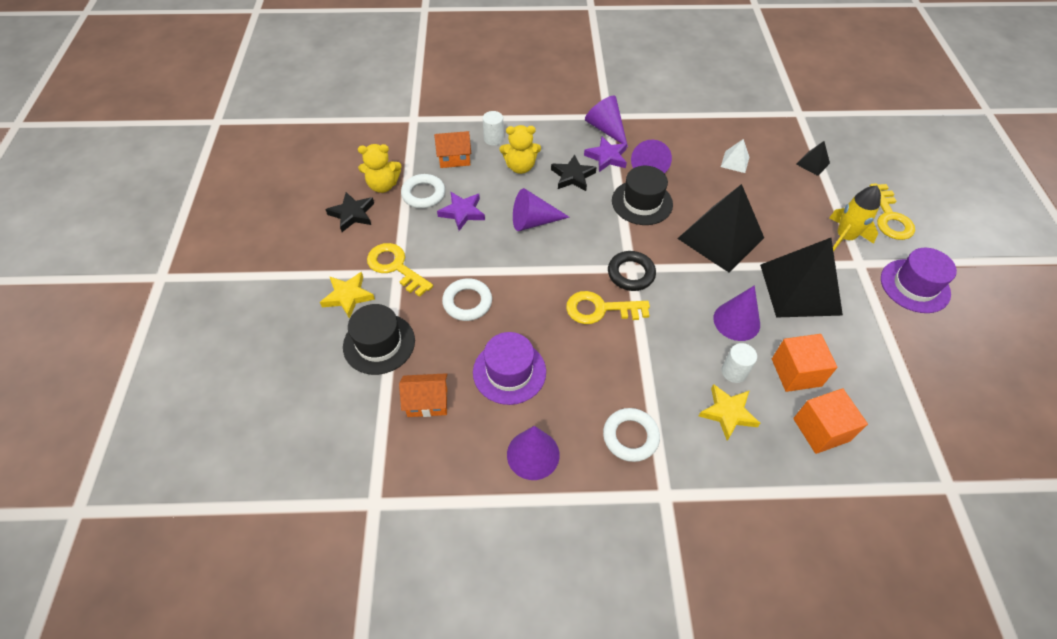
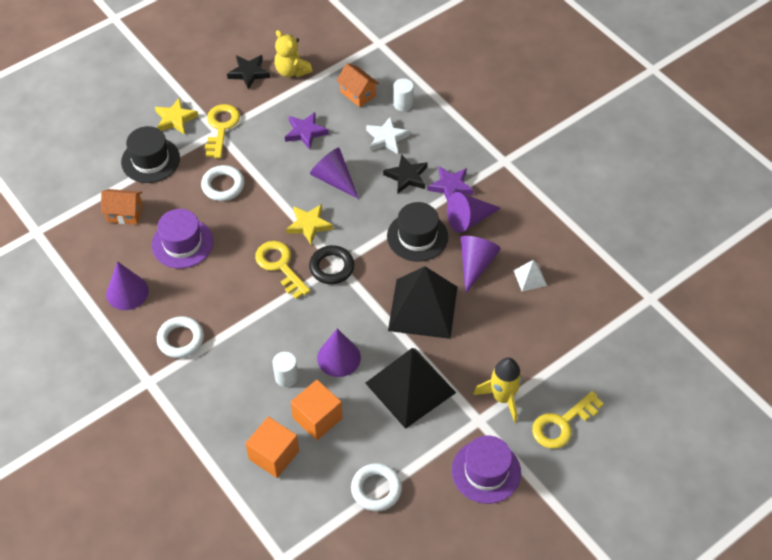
camera: 55 degrees right, 0 degrees up
(423, 194) = (304, 99): white ring -> white ring (376, 489)
(427, 402) = (125, 214): orange house -> orange house turned 45 degrees counterclockwise
(520, 167) = (386, 138): yellow teddy bear -> white star
(606, 129) = (486, 168): purple cone -> purple cone (475, 264)
(728, 413) = (244, 389): yellow star -> yellow star (309, 225)
(812, 163) = (584, 337): black pyramid -> none

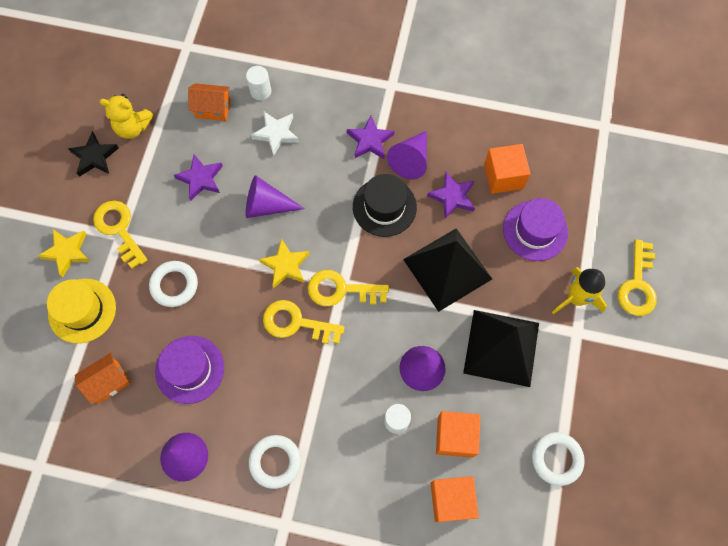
camera: 40 degrees left, 15 degrees up
(150, 160) = (82, 310): black hat -> yellow hat
(332, 267) = (341, 290): black ring -> yellow key
(406, 176) = (326, 158): black star -> none
(475, 264) = (452, 197): purple cone -> purple star
(486, 471) = (620, 372): purple hat -> purple hat (535, 230)
(530, 277) = (503, 176): white pyramid -> orange cube

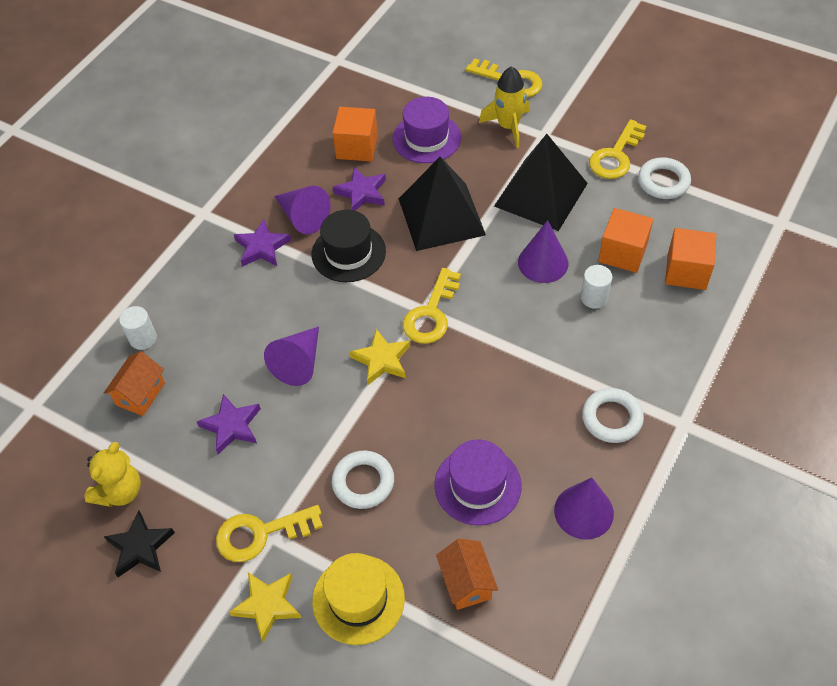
camera: 70 degrees left, 15 degrees down
(276, 134) = (209, 334): white star -> none
(296, 323) = (455, 364): yellow key -> yellow key (615, 156)

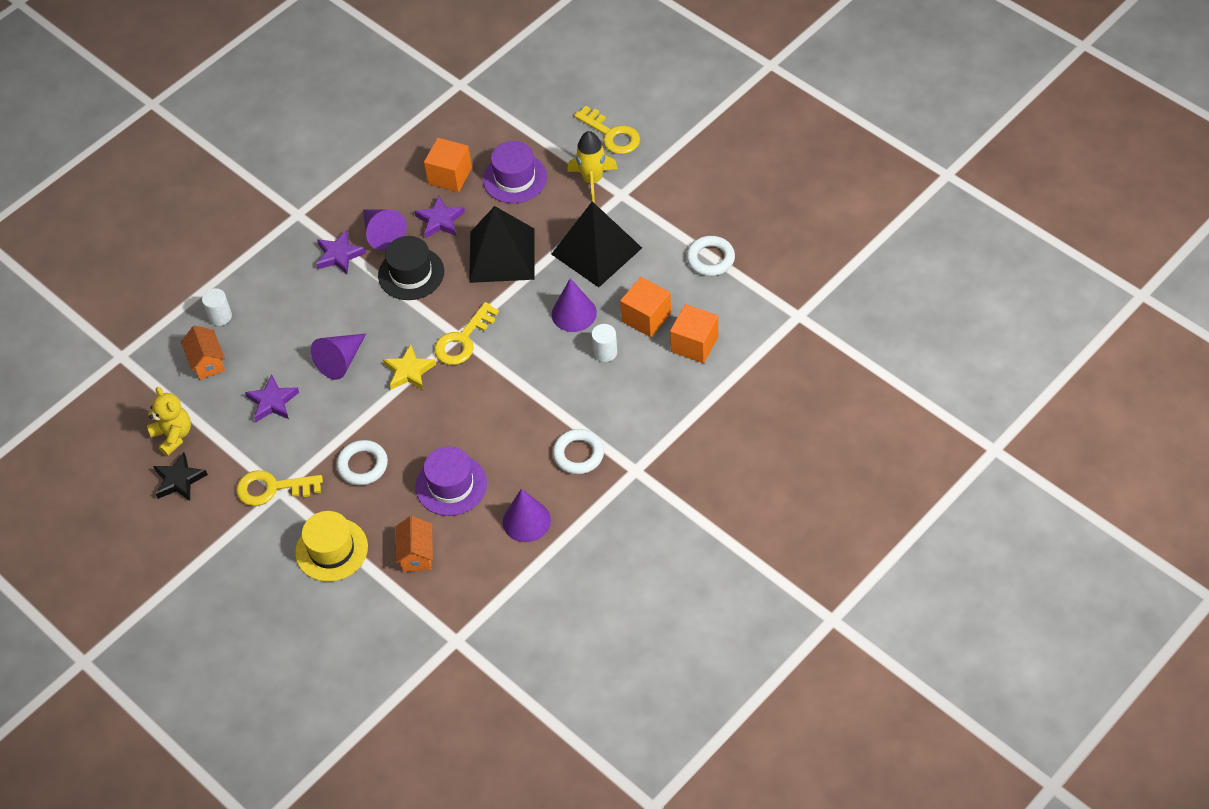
camera: 15 degrees right, 0 degrees up
(120, 491) = (173, 435): yellow teddy bear -> yellow teddy bear turned 75 degrees counterclockwise
(140, 394) = (207, 362): orange house -> orange house turned 60 degrees counterclockwise
(267, 605) = (263, 540): yellow star -> none
(615, 156) = (678, 226): yellow key -> none

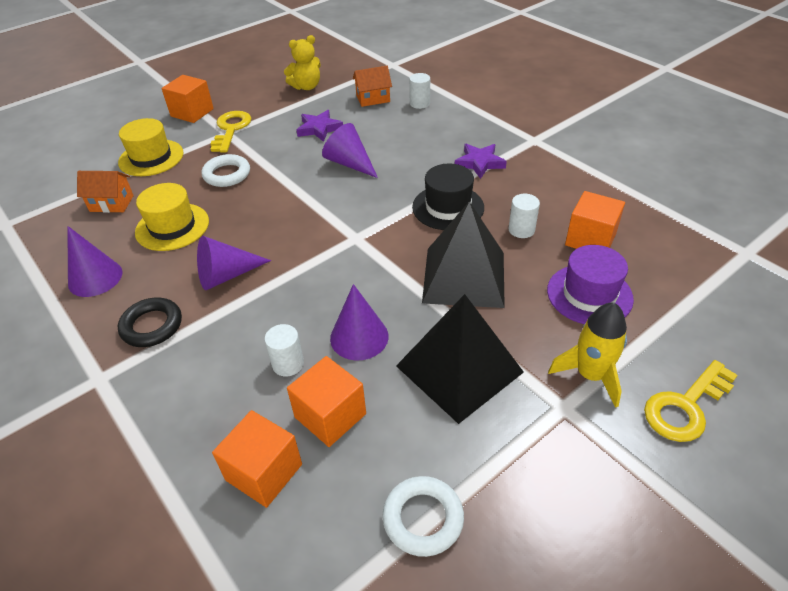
camera: 95 degrees right, 10 degrees down
(179, 480) = (263, 90): black star -> none
(232, 542) = (192, 112): none -> orange cube
(382, 234) = (505, 189): purple cone -> purple cone (226, 275)
(409, 371) = (321, 203): yellow star -> none
(440, 220) = (521, 230): purple star -> white cylinder
(451, 485) = (172, 227): purple hat -> yellow hat
(463, 340) = (348, 241): yellow key -> none
(578, 454) = (152, 326): white ring -> black ring

